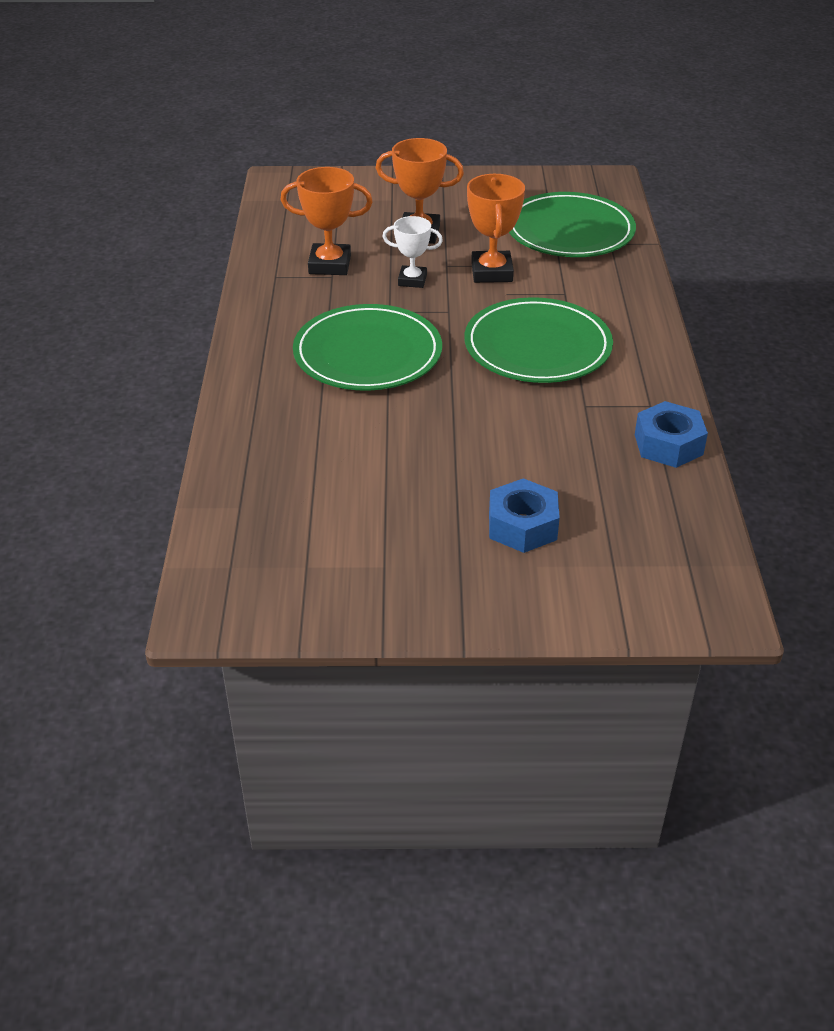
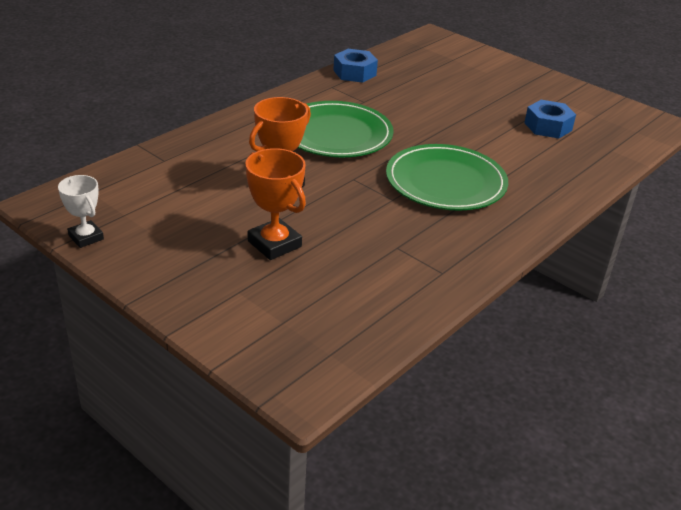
camera: 140 degrees left, 5 degrees down
(330, 265) = (385, 257): orange trophy -> none
(412, 280) = (343, 210): white trophy -> white trophy (86, 237)
(522, 526) = (473, 83): blue nut -> blue nut (548, 126)
(569, 231) = (169, 182): green plate -> none

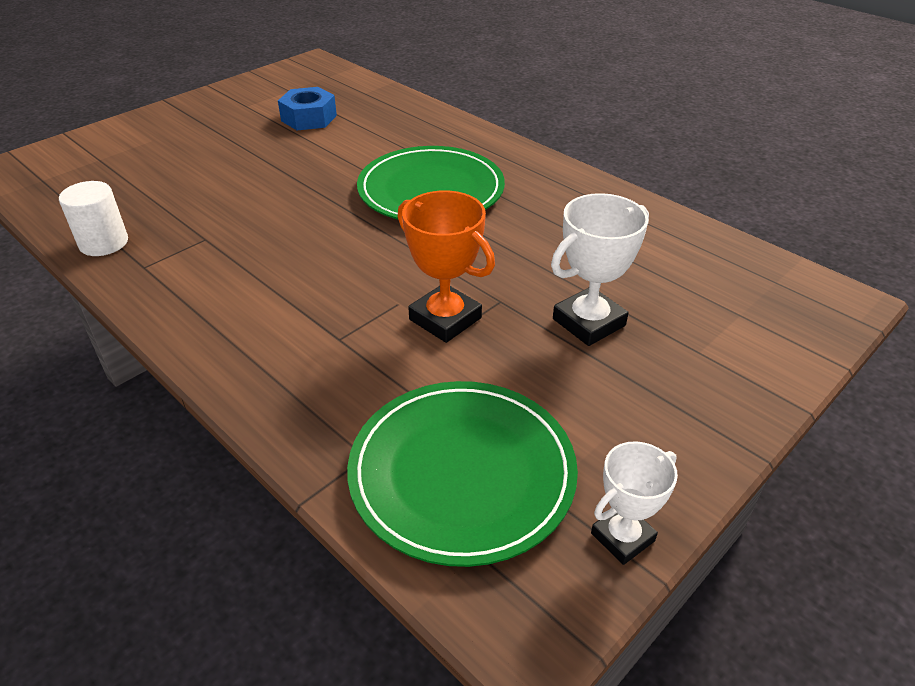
camera: 85 degrees left, 5 degrees up
(274, 244) = (588, 322): orange trophy -> white trophy
(336, 134) = (301, 266): green plate -> green plate (462, 473)
(354, 73) = (104, 243): blue nut -> white cylinder

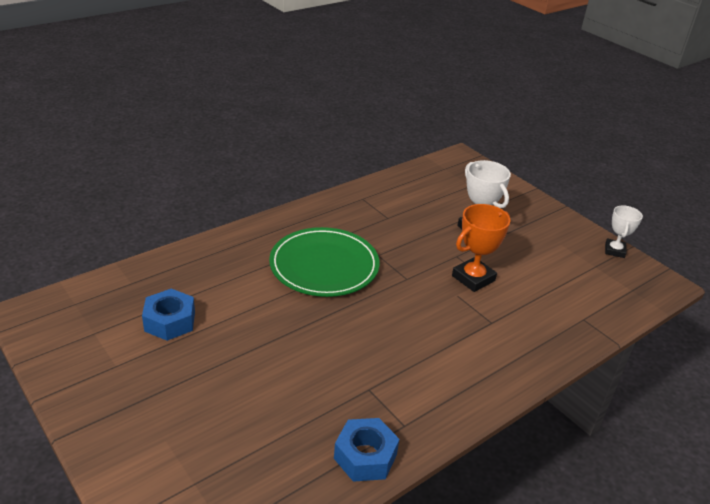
camera: 85 degrees left, 5 degrees down
(104, 243) = (365, 456): white cylinder -> blue nut
(462, 473) = (588, 288): green plate -> none
(622, 537) = (614, 250): white trophy -> white trophy turned 45 degrees clockwise

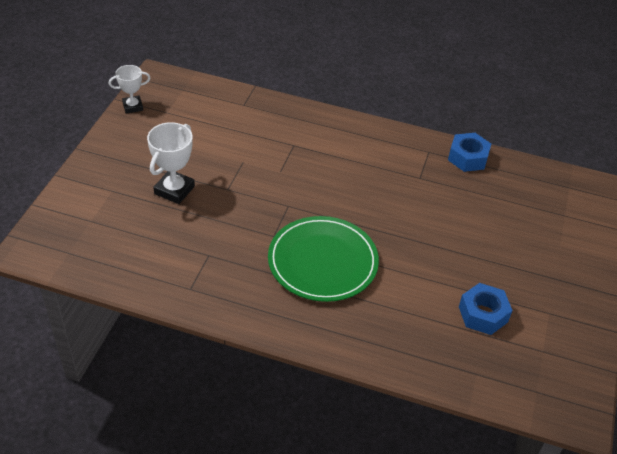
camera: 125 degrees left, 10 degrees up
(473, 278) = (250, 170): orange trophy -> none

